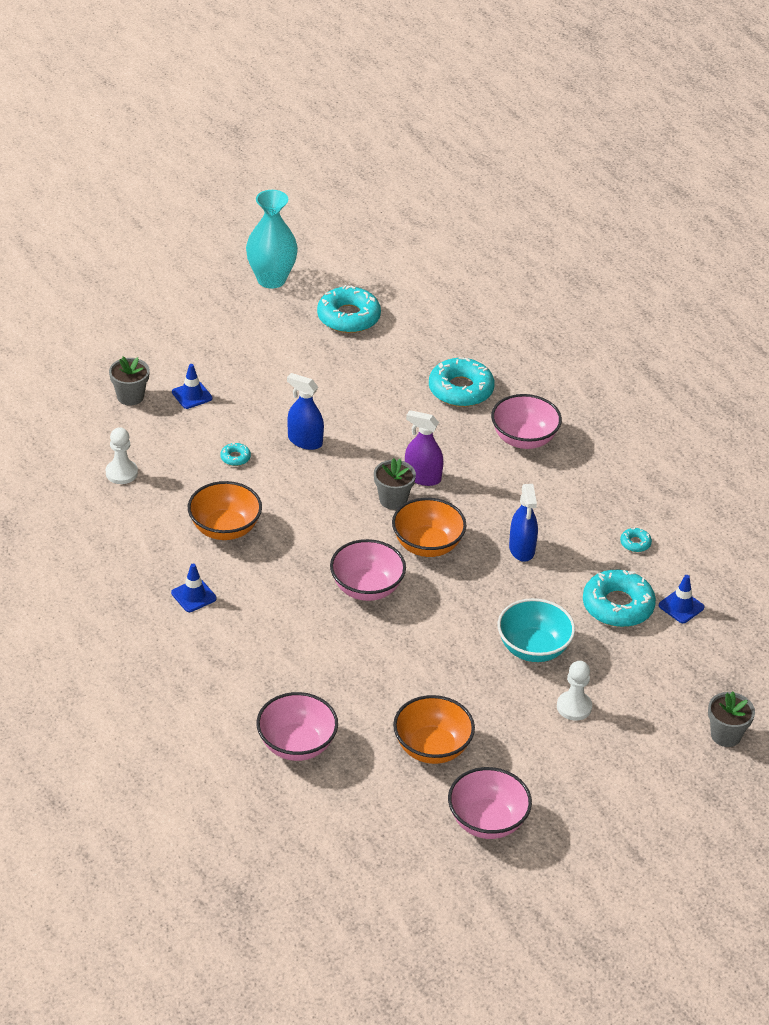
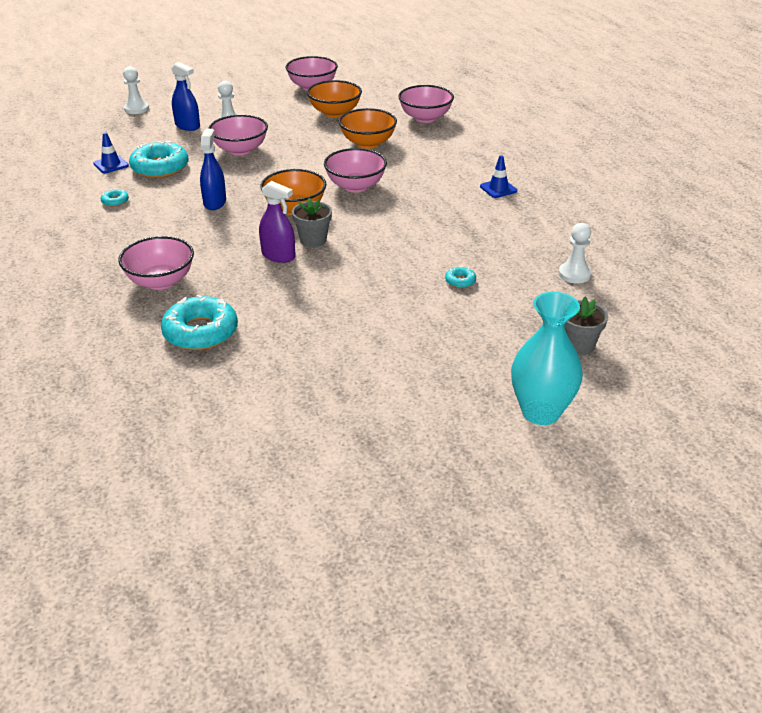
camera: 170 degrees left, 5 degrees down
(192, 395) = (508, 343): blue traffic cone -> none
(225, 529) = (472, 228): orange bowl -> orange bowl (368, 143)
(271, 279) = (398, 496): turquoise vase -> turquoise vase (541, 412)
(305, 441) = (387, 291): blue spray bottle -> blue spray bottle (187, 126)
(348, 317) = (302, 429): turquoise donut -> none
(533, 648) = (240, 150): turquoise bowl -> pink bowl
(725, 735) = (136, 109): grey flower pot -> white pawn

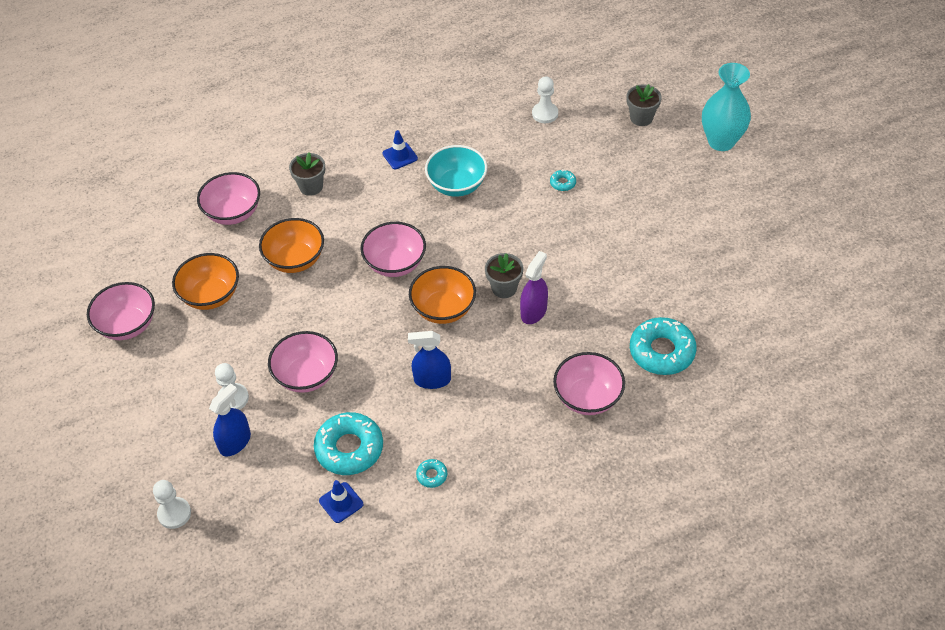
camera: 90 degrees left, 15 degrees up
(456, 148) = (311, 186): none -> grey flower pot
(457, 218) = (457, 185): none -> turquoise bowl

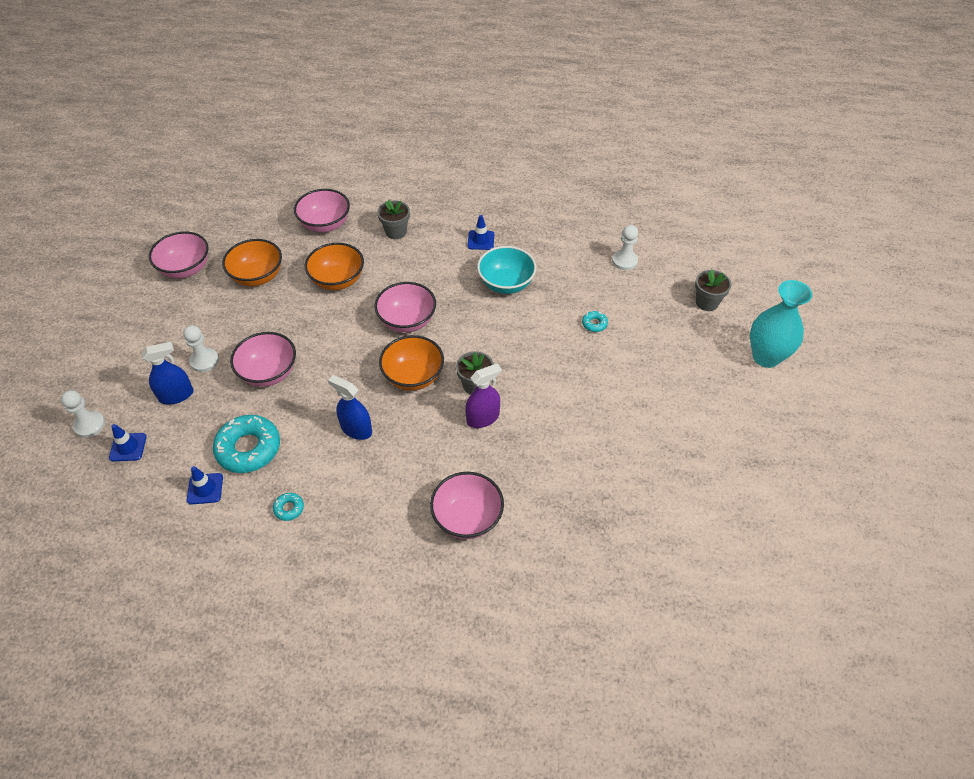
camera: 30 degrees right, 0 degrees up
(232, 510) = (128, 447): none -> blue traffic cone
(662, 351) = (565, 514): turquoise donut -> none

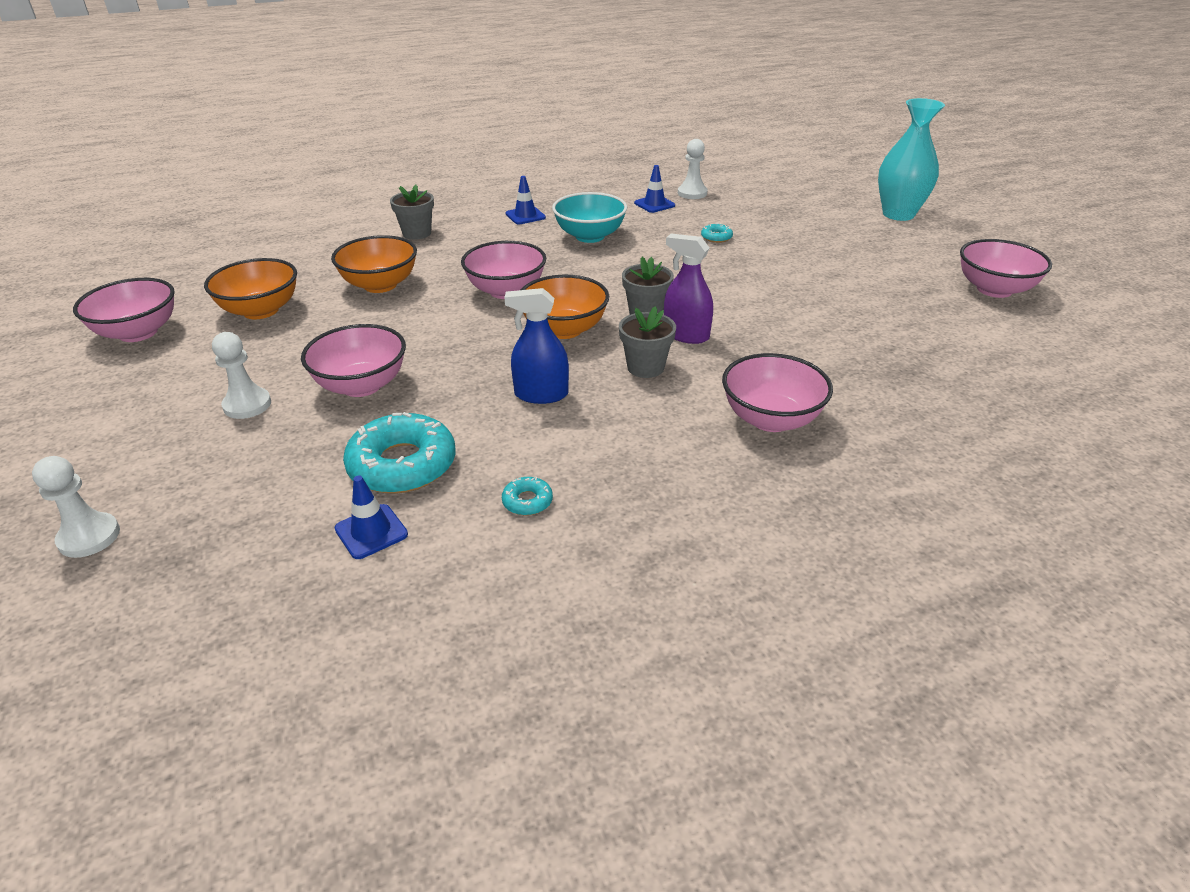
camera: 30 degrees left, 15 degrees down
(128, 447) = (187, 536): blue traffic cone -> blue traffic cone (654, 204)
(176, 395) = (229, 452): blue spray bottle -> none
(325, 224) = (318, 249): pink bowl -> pink bowl (994, 289)
(483, 418) = (686, 335): purple spray bottle -> purple spray bottle turned 90 degrees counterclockwise
(707, 302) = (801, 198): grey flower pot -> grey flower pot (645, 367)

